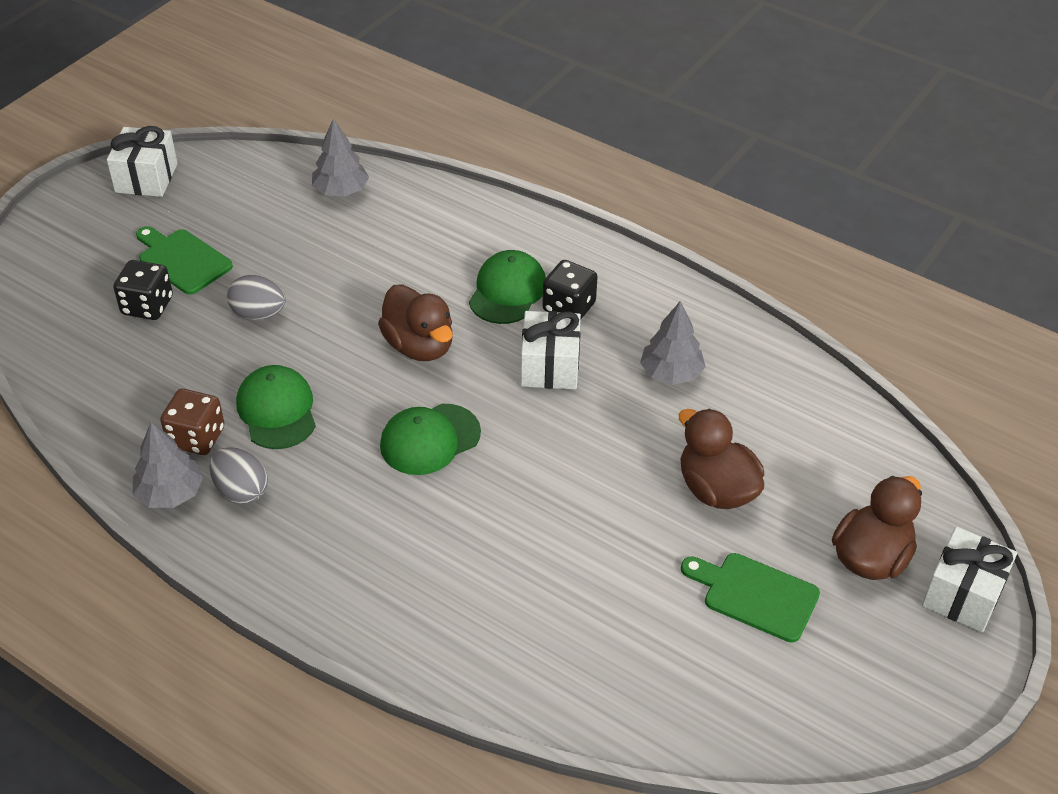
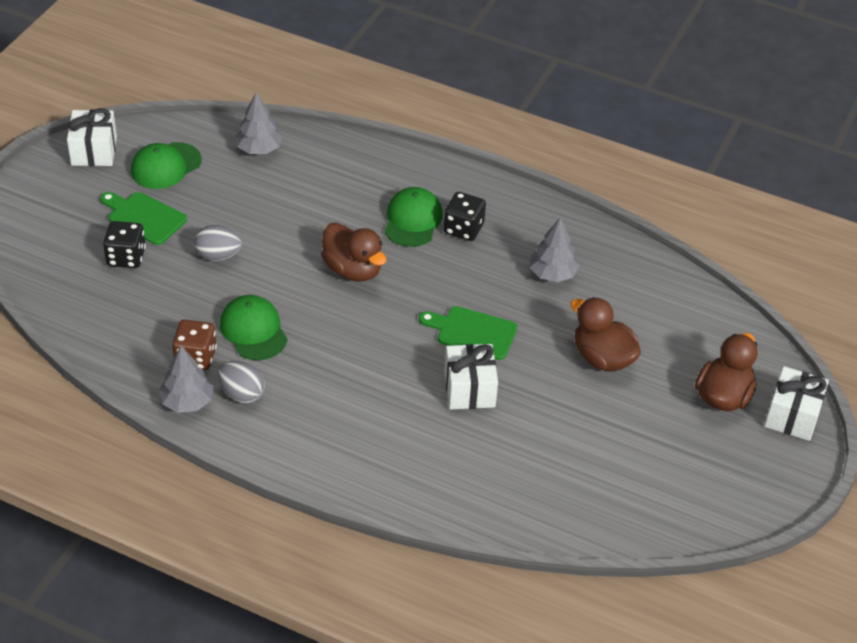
camera: 10 degrees left, 0 degrees up
(430, 439) = (378, 341): green cap -> green cap (166, 166)
(550, 366) = (458, 276): white gift -> white gift (469, 389)
(755, 595) = (644, 431): green cutting board -> green cutting board (472, 332)

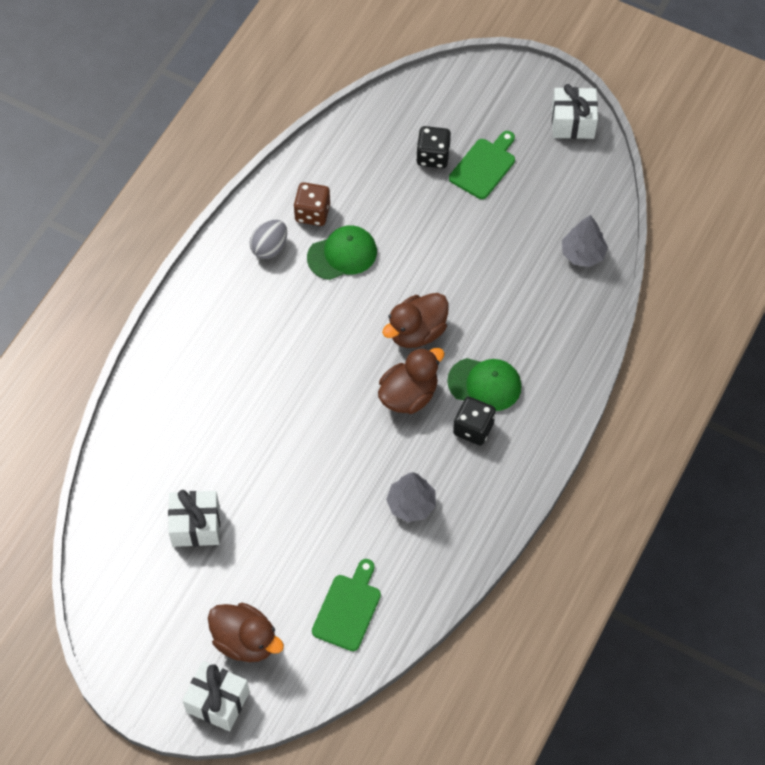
camera: 95 degrees right, 15 degrees up
(166, 166) = (554, 179): green cap -> none
(187, 401) = (263, 209): grey tree -> none
(218, 255) = (435, 225): grey egg -> none
(469, 389) = (266, 422): white gift -> white gift (196, 526)
(472, 332) = (335, 428): green cutting board -> green cutting board (348, 609)
(602, 358) = (299, 538): brown duck -> brown duck (409, 395)

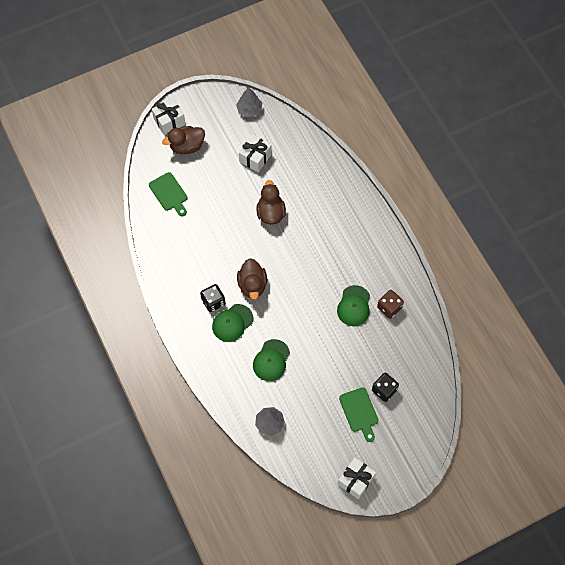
camera: 125 degrees right, 5 degrees up
(269, 247) = (382, 275): grey egg -> none
(411, 504) = (197, 249): grey tree -> grey tree (249, 109)
(417, 332) = (284, 311): brown duck -> brown duck (271, 213)
(498, 304) = (271, 360): none -> green cap

